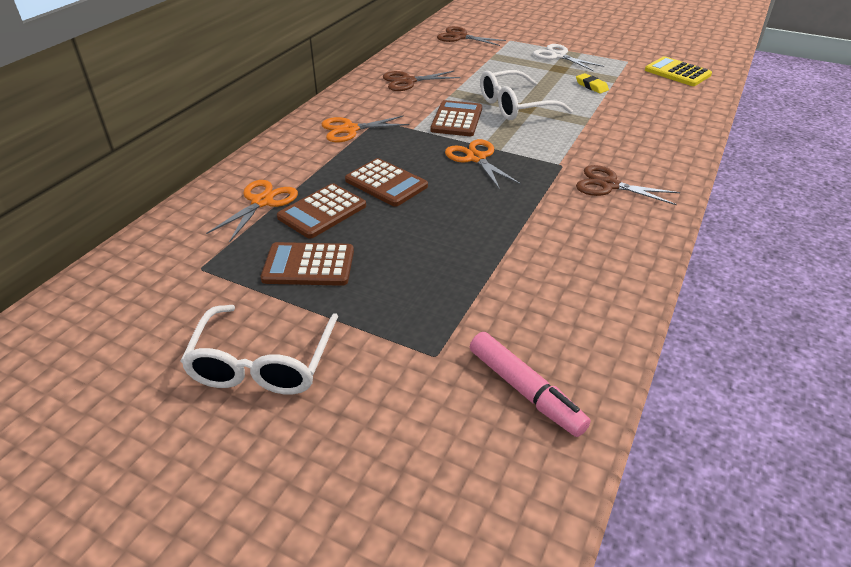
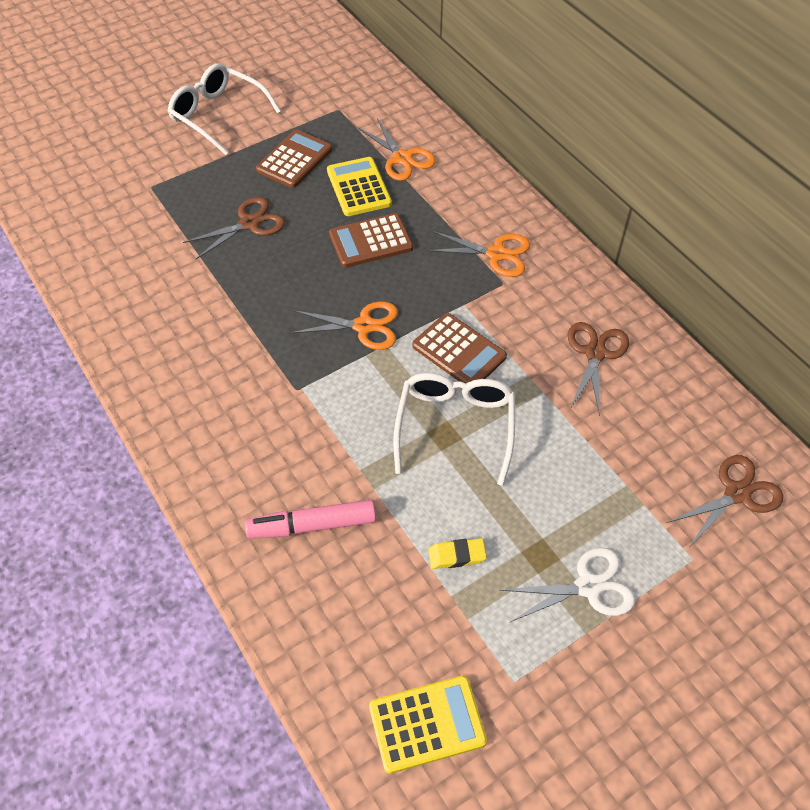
camera: 120 degrees right, 15 degrees up
(322, 212) = (358, 187): brown calculator -> yellow calculator
(350, 129) = (496, 254): orange scissors -> orange scissors turned 90 degrees clockwise
(525, 391) = (85, 212): pink marker -> pink marker (312, 525)
(609, 185) = (232, 404): brown scissors -> brown scissors (249, 223)

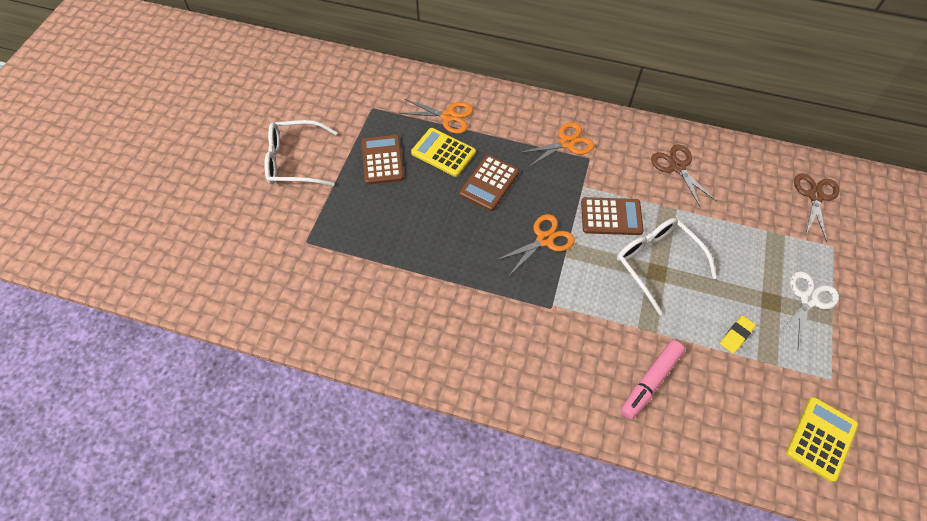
camera: 40 degrees left, 5 degrees up
(249, 223) = (402, 222): brown scissors -> none

